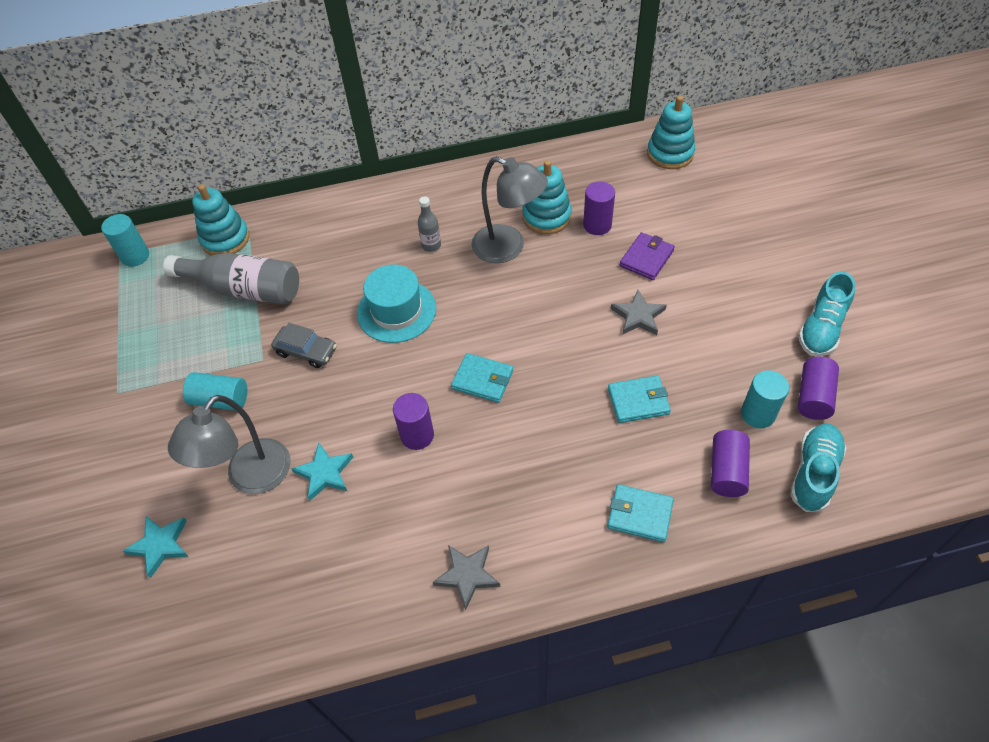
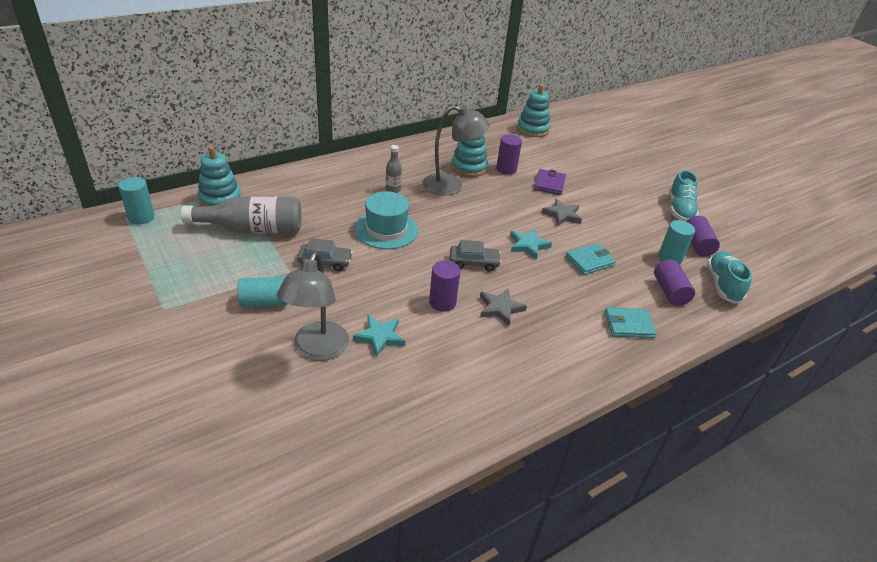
camera: 25 degrees left, 15 degrees down
(160, 545) = (255, 411): turquoise star -> turquoise star (528, 245)
(467, 575) = (528, 383): grey star -> grey star (500, 308)
(482, 380) = (474, 262): turquoise wallet -> grey car

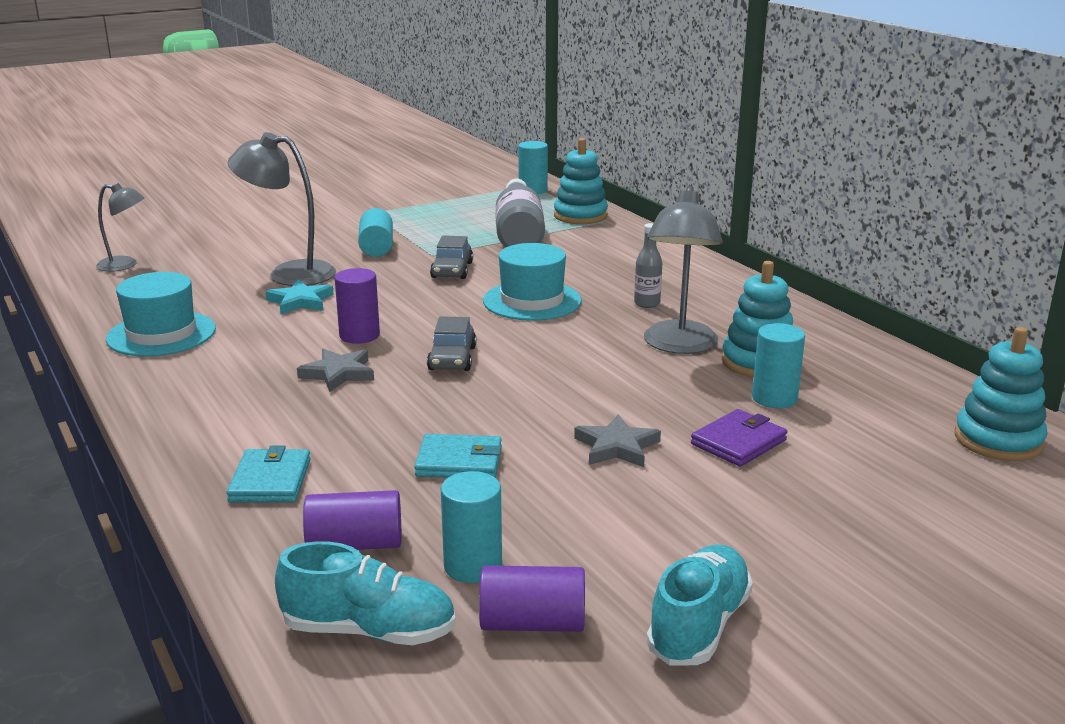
camera: 95 degrees right, 15 degrees down
(271, 480) = (125, 265): none -> grey lamp
(443, 412) = (161, 334): none -> turquoise hat
(506, 169) = (774, 398): purple cylinder -> turquoise cylinder
(528, 245) = (504, 405): turquoise star -> none
(549, 184) = (738, 442): purple wallet -> purple wallet turned 60 degrees counterclockwise
(590, 261) = (459, 462): turquoise wallet -> turquoise wallet turned 60 degrees counterclockwise
(679, 209) = (699, 626): turquoise shoe -> turquoise shoe turned 105 degrees clockwise

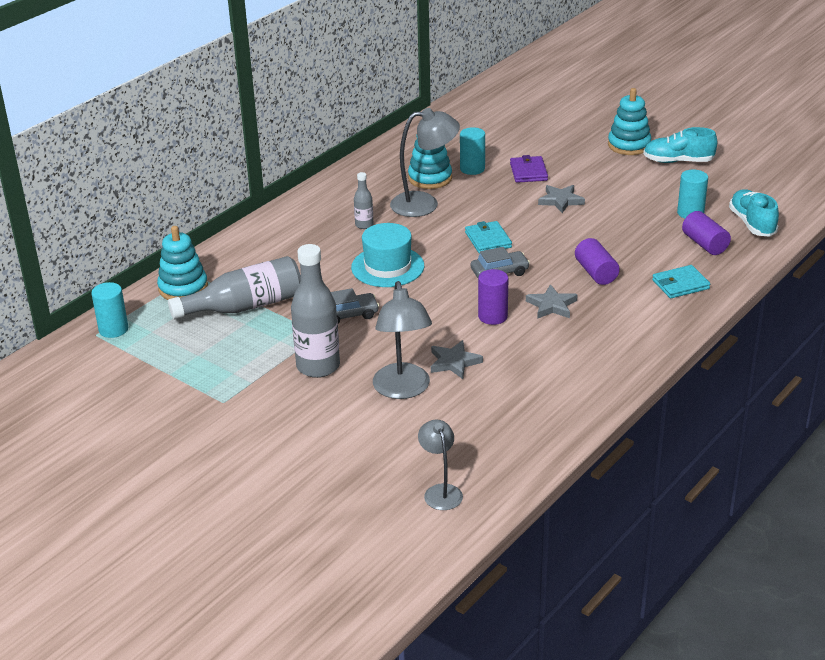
camera: 110 degrees left, 10 degrees up
(161, 334) = (554, 401): turquoise hat -> none
(300, 301) = (454, 362): turquoise star -> grey star
(376, 248) = (318, 366): turquoise cylinder -> grey bottle
(459, 462) = (613, 238): turquoise wallet -> turquoise wallet (488, 240)
(532, 623) = (711, 192): purple cylinder -> purple cylinder (596, 273)
(738, 442) = (528, 172): purple wallet -> purple wallet turned 60 degrees clockwise
(998, 440) = (473, 115): turquoise stacking toy -> turquoise stacking toy (629, 145)

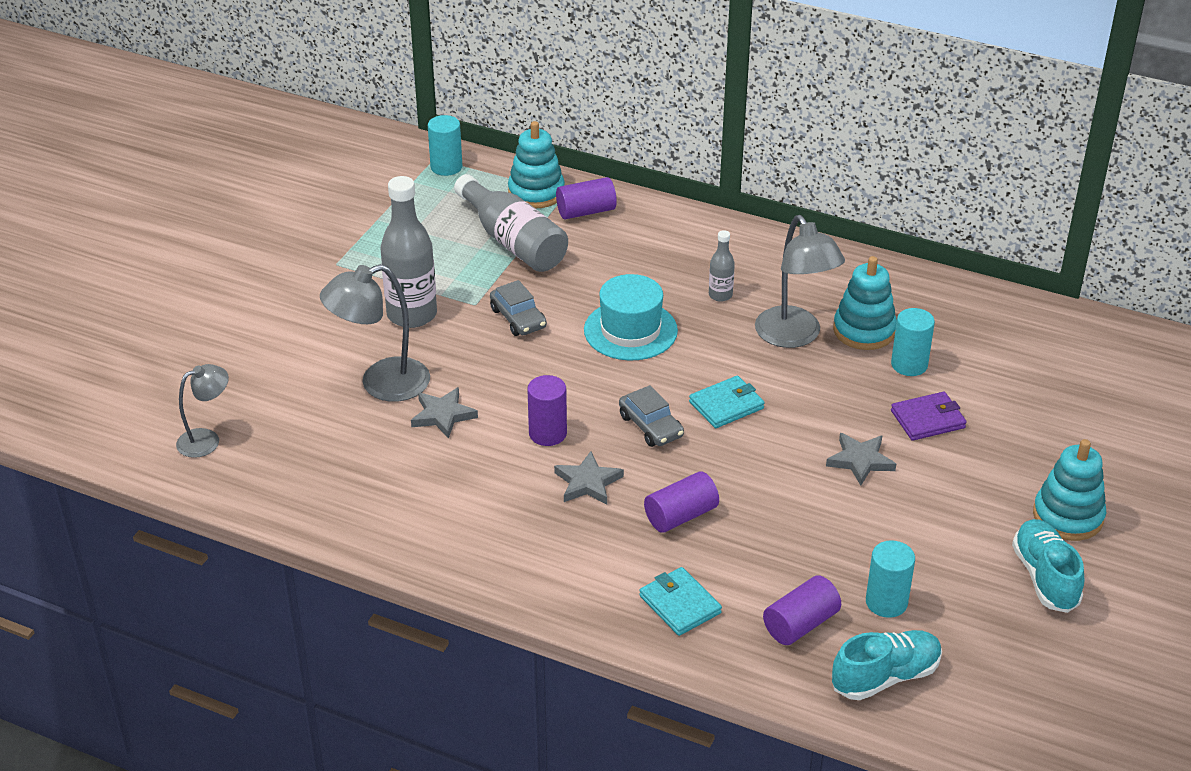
camera: 75 degrees right, 5 degrees up
(225, 268) = (586, 211): none -> purple cylinder

